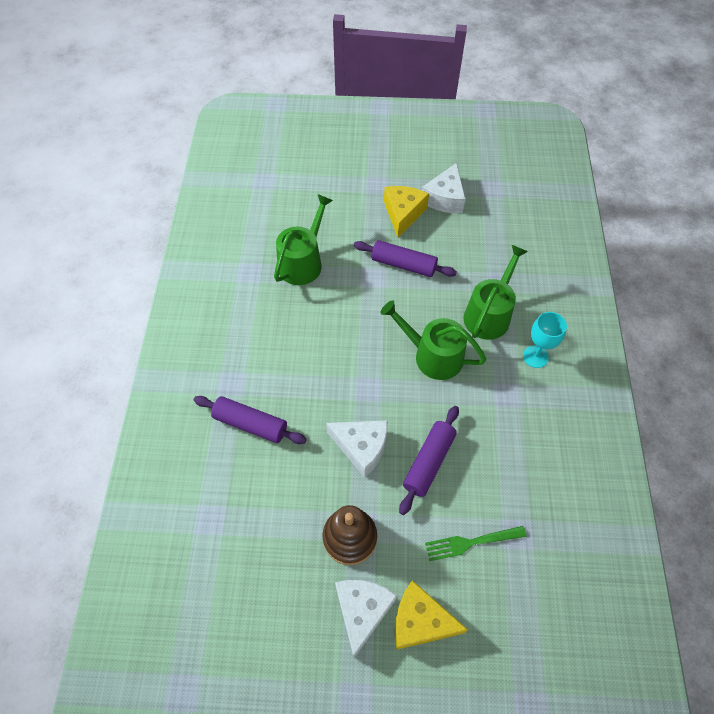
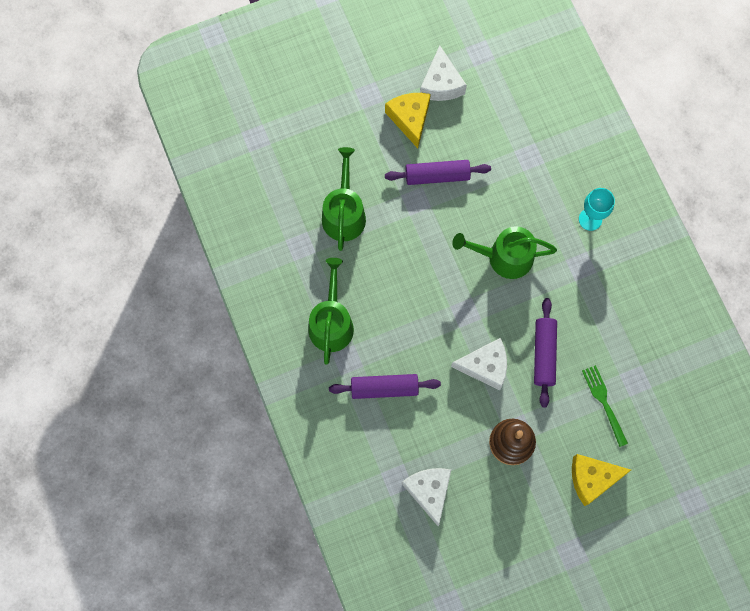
camera: 25 degrees left, 15 degrees up
(362, 611) = (547, 491): white cheese -> white cheese (429, 491)
(472, 542) = (604, 403): green fork -> green fork turned 105 degrees clockwise
(489, 314) = (535, 194): green watering can -> green watering can (331, 323)

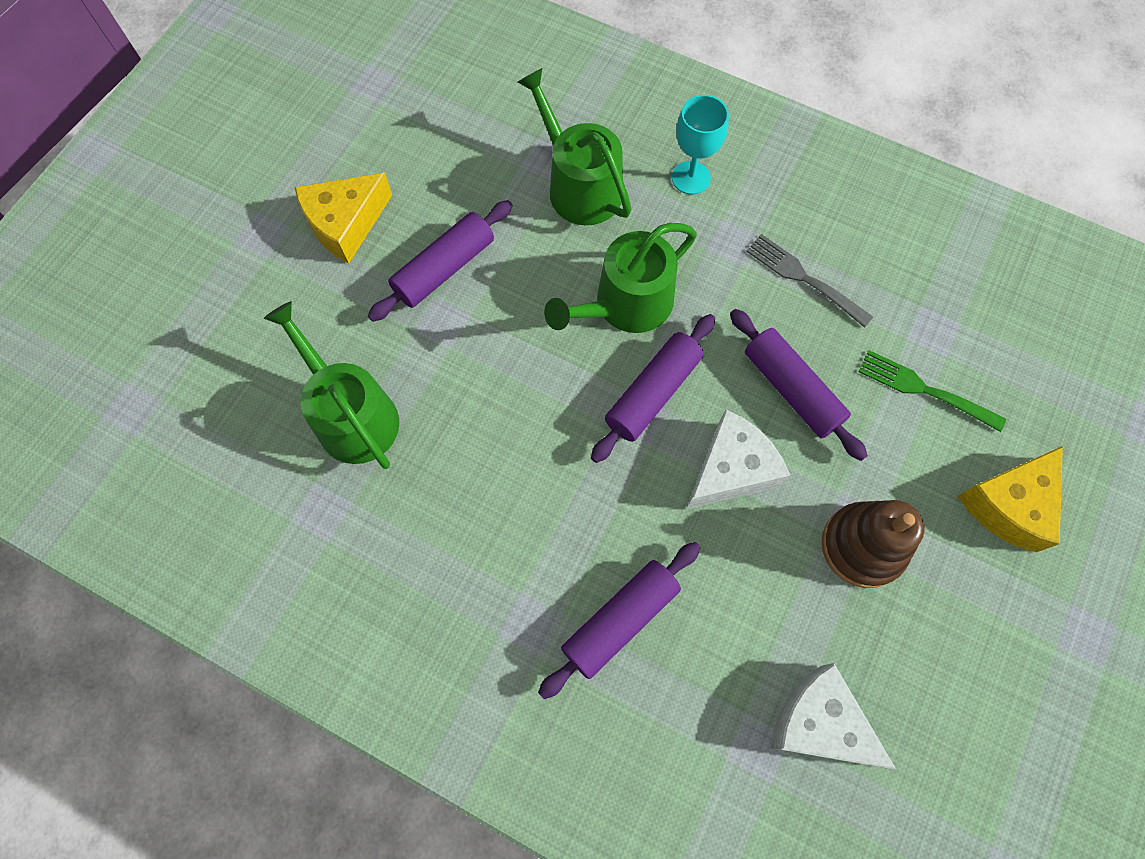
camera: 40 degrees left, 5 degrees down
(331, 323) = (460, 588): green watering can -> green watering can (579, 186)
(410, 119) = (345, 224): yellow cheese -> yellow cheese turned 75 degrees counterclockwise
(441, 84) = (352, 153): white cheese -> none
(480, 306) = (652, 393): none -> purple rolling pin
(598, 310) = (805, 279): none -> grey fork

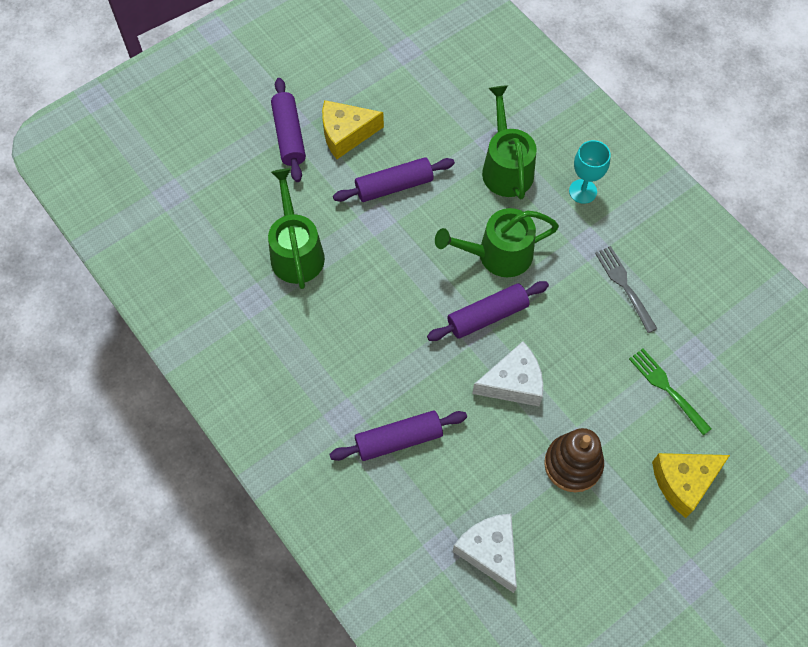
camera: 25 degrees right, 5 degrees down
(791, 389) = (578, 351): purple rolling pin -> purple rolling pin (289, 135)

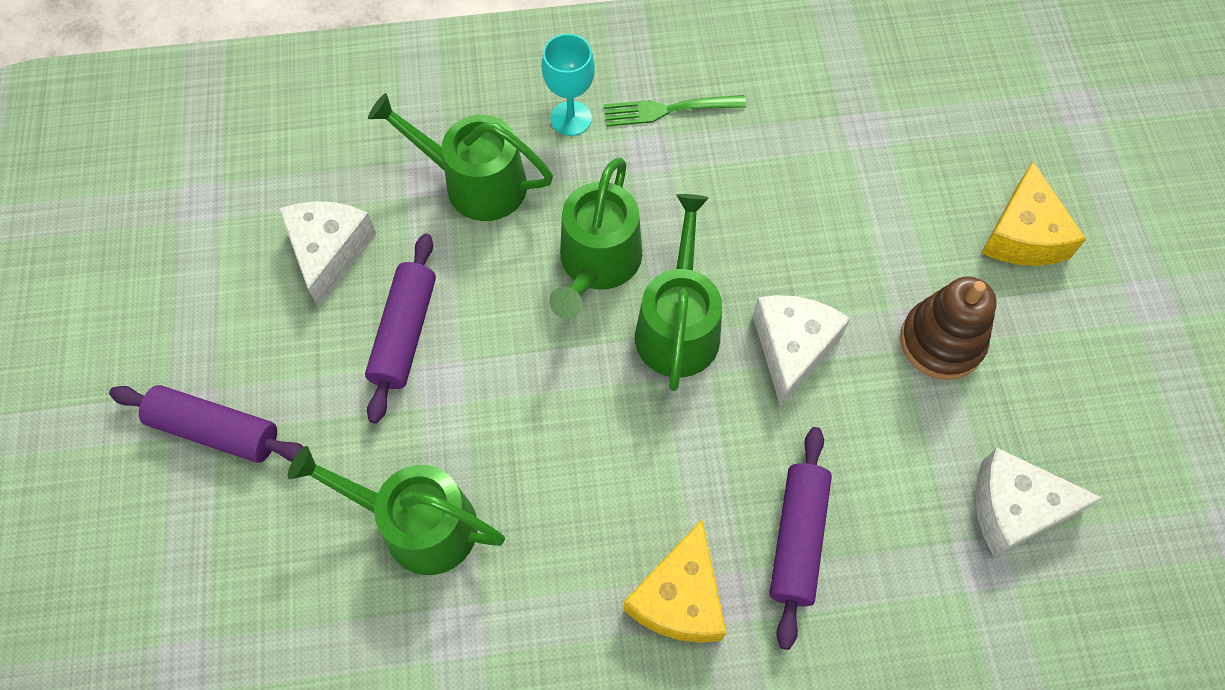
camera: 60 degrees left, 0 degrees up
(346, 134) = (274, 350): yellow cheese -> yellow cheese (679, 598)
(416, 125) = (329, 252): none -> white cheese
(487, 316) = (678, 326): purple rolling pin -> green watering can
(625, 286) = (732, 149): grey fork -> none
(668, 389) = (895, 182): green fork -> green fork (669, 109)

